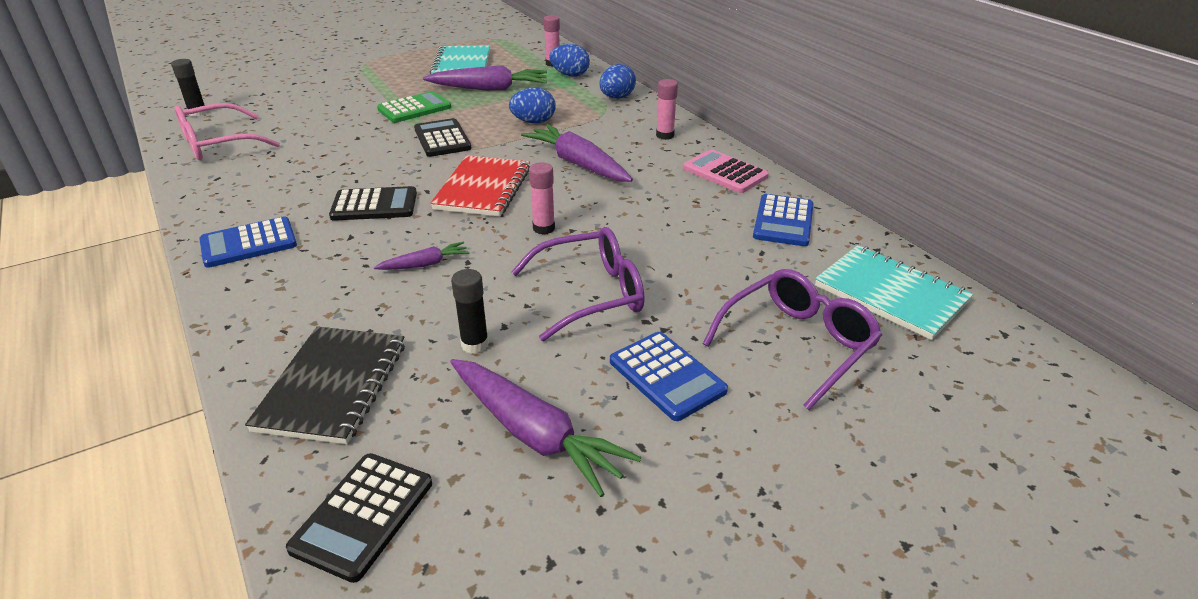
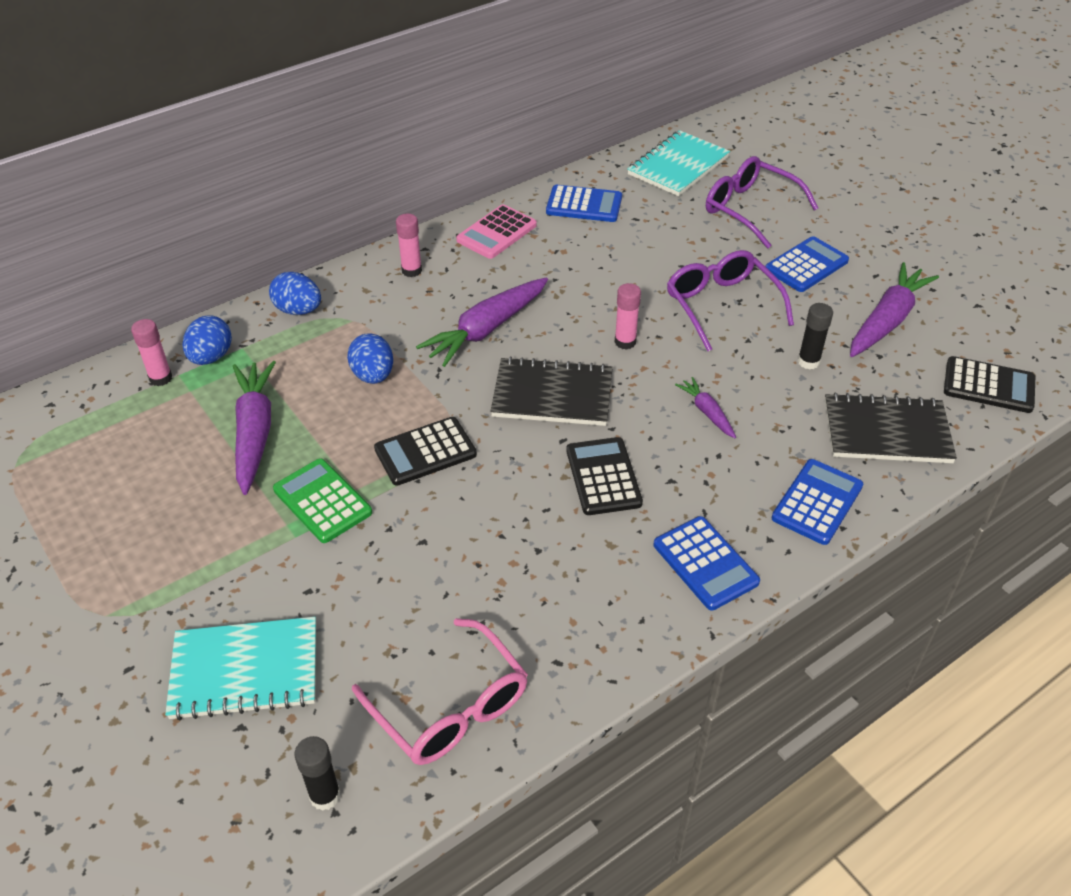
camera: 95 degrees left, 10 degrees up
(269, 314) = (817, 502): none -> blue calculator
(461, 64) = (143, 481): turquoise notebook -> turquoise notebook (245, 671)
(483, 189) = (552, 395): red notebook -> black notebook

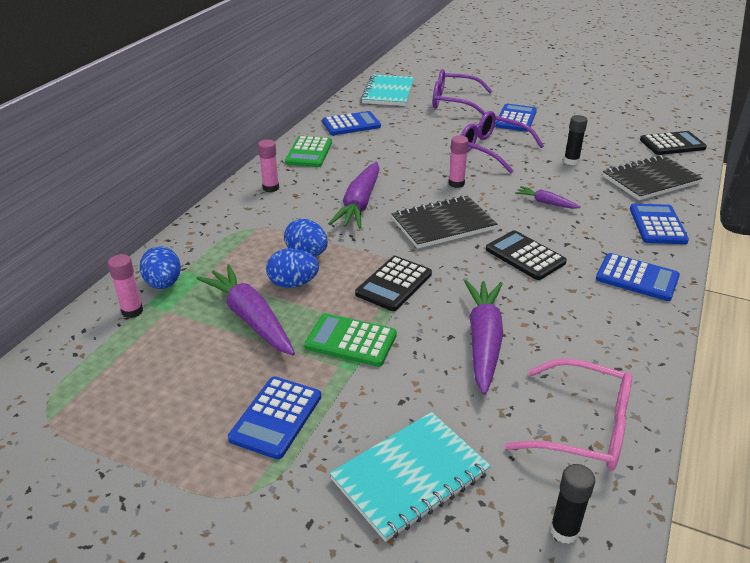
camera: 30 degrees left, 10 degrees down
(187, 553) = (276, 417): none -> blue calculator
(298, 310) = (207, 234): blue egg -> blue egg (293, 284)
(497, 233) = (309, 152): pink calculator -> green calculator
(886, 320) = (588, 131): purple carrot -> purple carrot (483, 341)

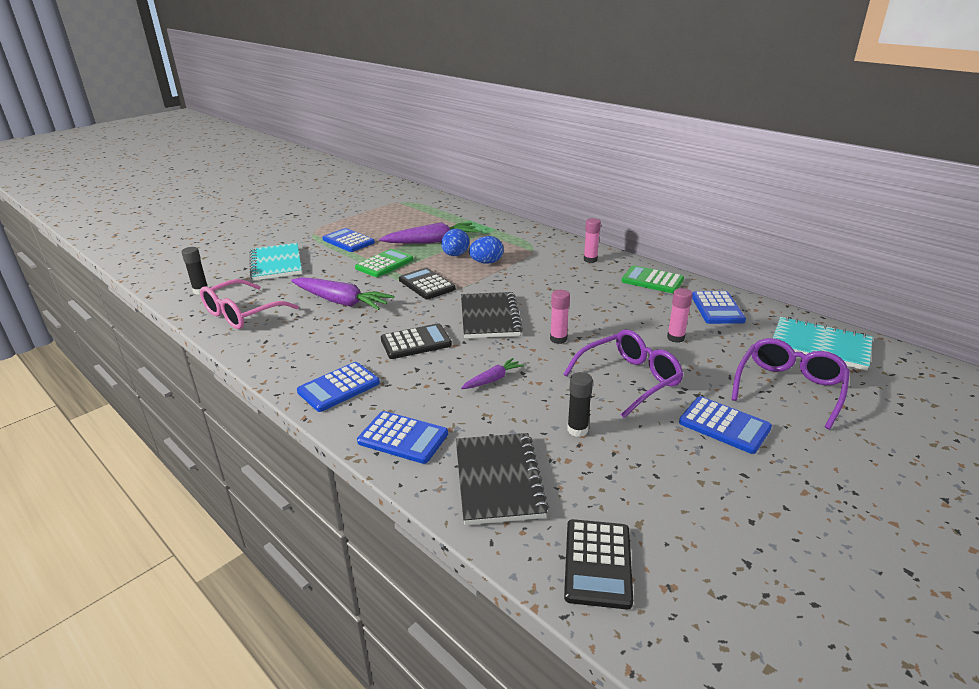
camera: 110 degrees right, 5 degrees down
(132, 311) = (464, 216): pink glue stick -> pink glue stick (675, 338)
(163, 284) = (485, 224): blue egg -> none
(360, 204) = (545, 289): purple carrot -> none

